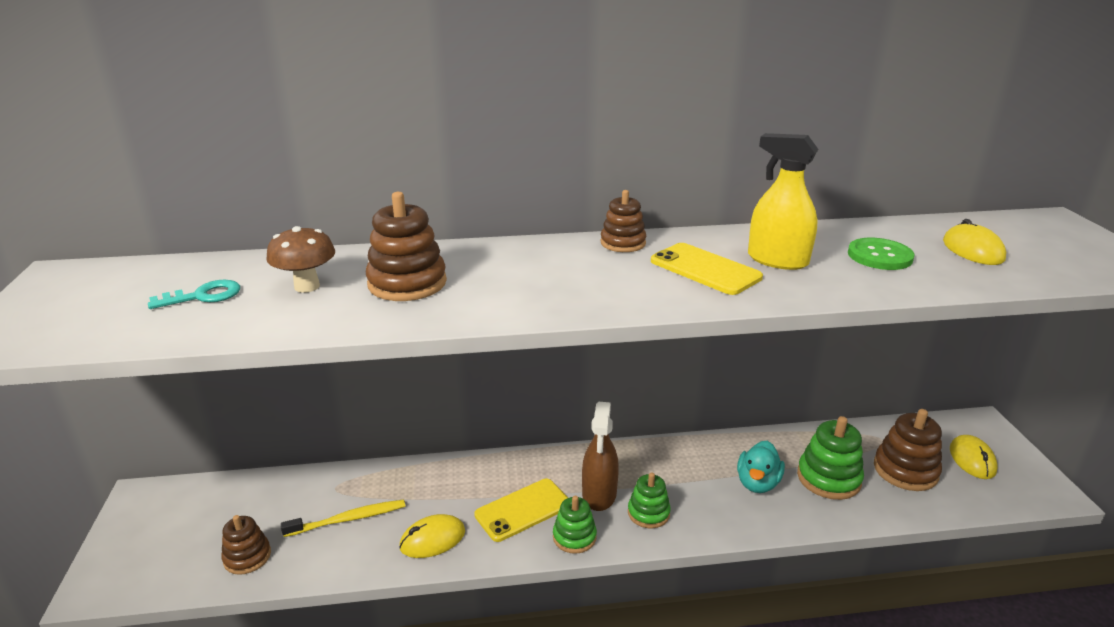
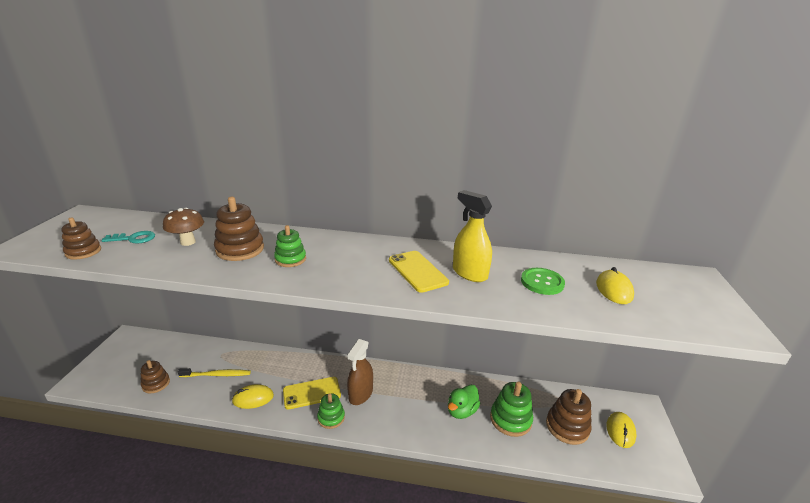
camera: 15 degrees right, 0 degrees up
(623, 243) = (383, 244): brown stacking toy -> brown stacking toy (83, 252)
(648, 513) = (383, 413): green stacking toy -> green stacking toy (290, 259)
(757, 483) = (461, 411): turquoise duck -> green duck

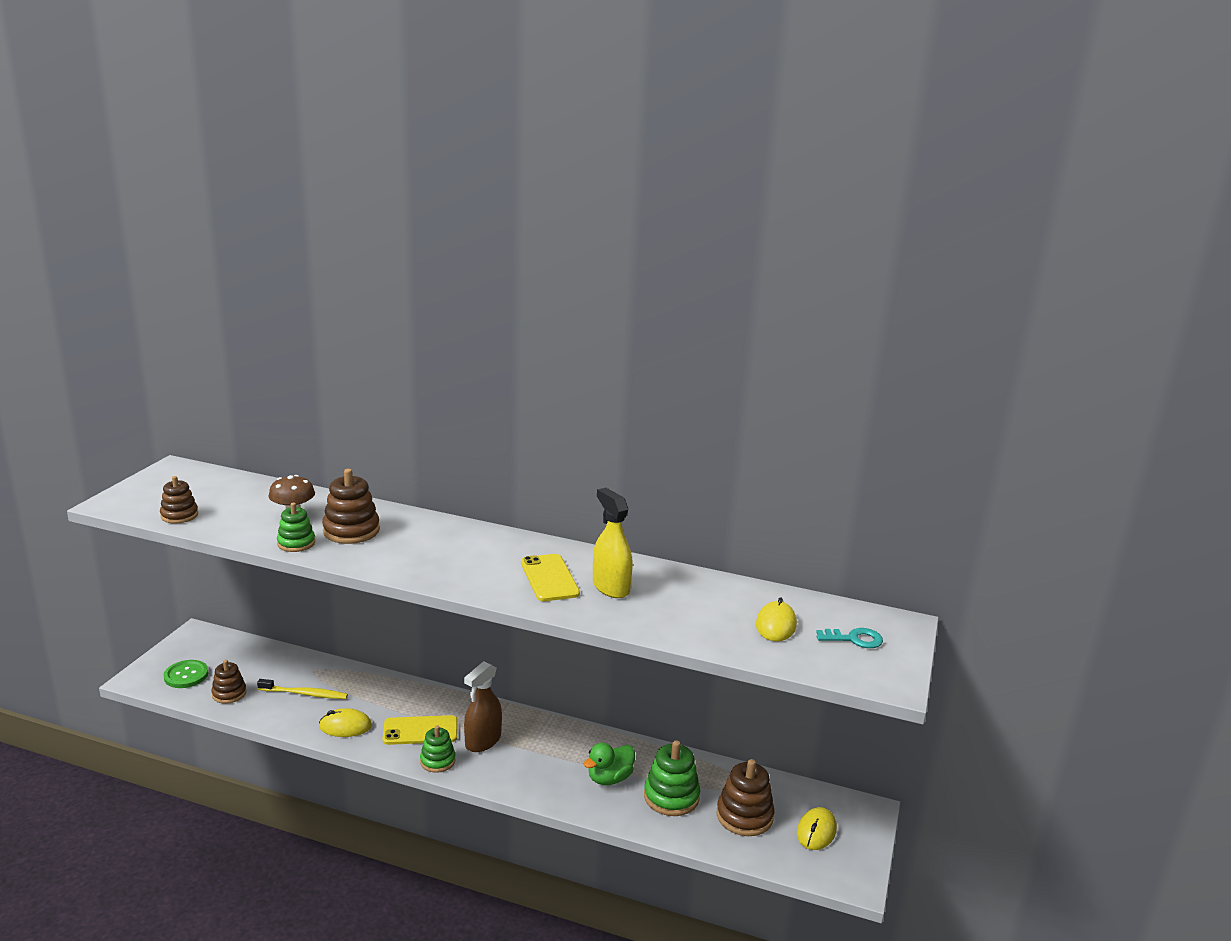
camera: 10 degrees right, 5 degrees down
(134, 238) = (233, 505): turquoise key -> turquoise key (854, 639)
(290, 259) = (406, 548): green stacking toy -> green stacking toy (296, 543)
(542, 282) = (692, 607): green button -> green button (186, 675)

